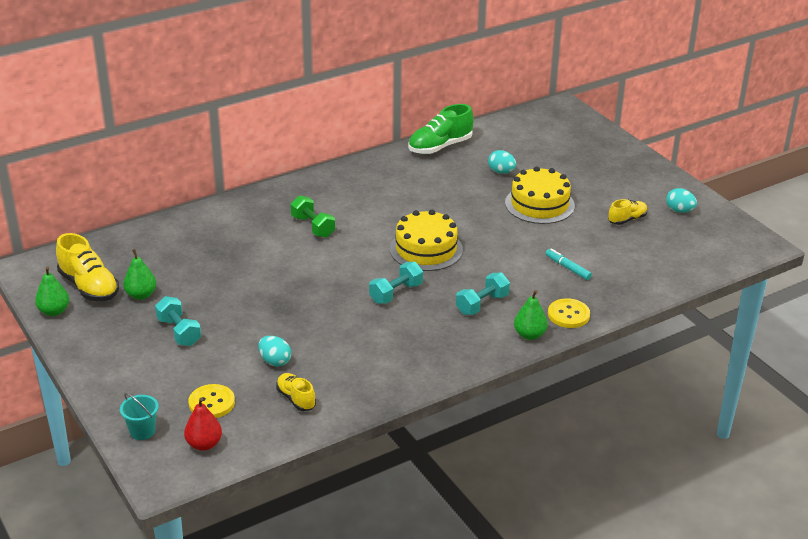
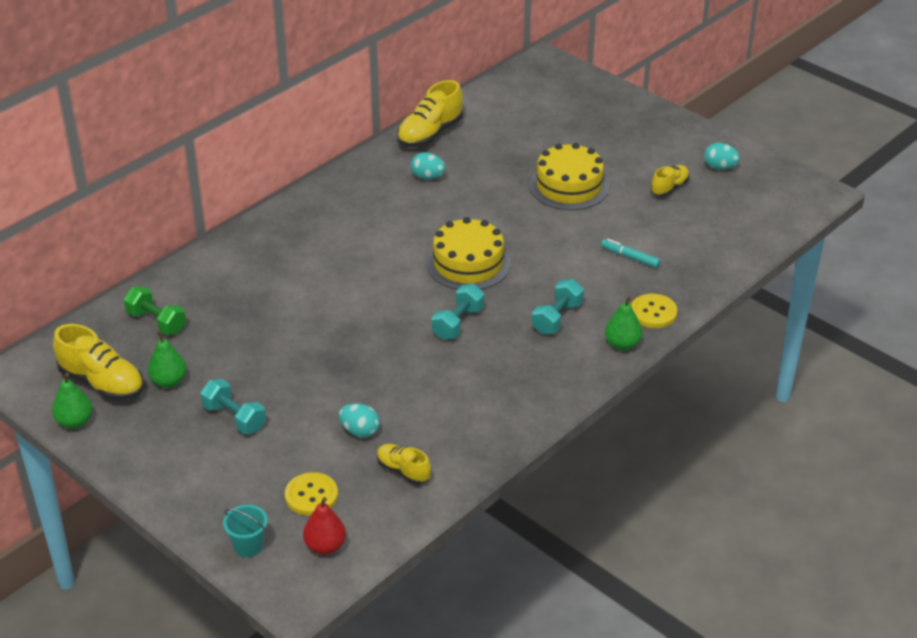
camera: 15 degrees left, 5 degrees up
(313, 227) = (329, 259): green dumbbell -> green dumbbell (156, 322)
(440, 147) = (430, 134): green shoe -> yellow shoe
(501, 172) = (511, 153): turquoise egg -> turquoise egg (428, 177)

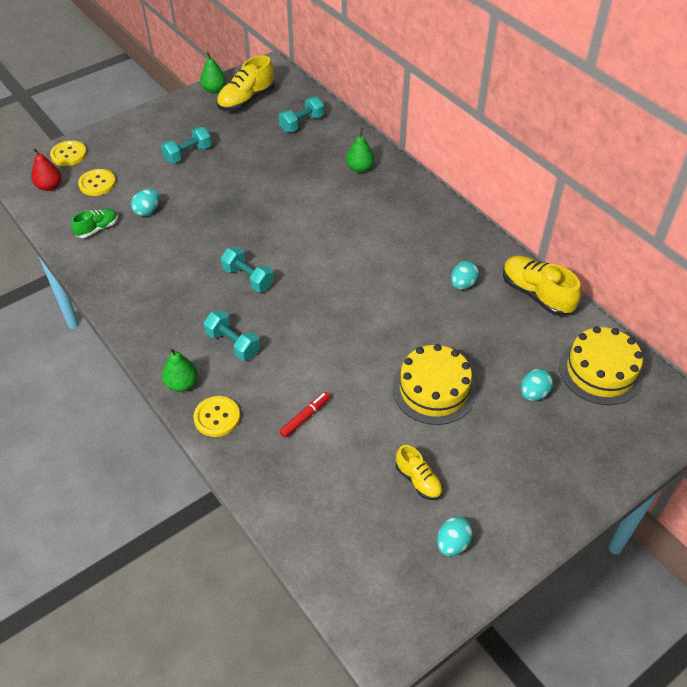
camera: 100 degrees right, 10 degrees up
(156, 322) = (302, 123): green dumbbell -> turquoise dumbbell
(169, 381) = (237, 127): green pear -> green pear (359, 168)
(248, 546) = (69, 154): turquoise bucket -> yellow button
(403, 471) = (97, 229): yellow shoe -> green shoe
(468, 263) = (326, 295): yellow cake -> yellow cake (600, 371)
(553, 133) = (533, 393): none -> turquoise egg
(630, 257) = (305, 417): turquoise marker -> red marker

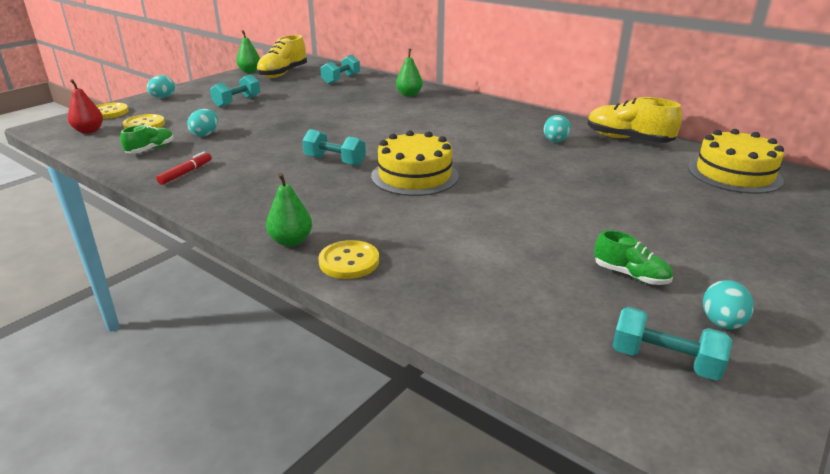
camera: 15 degrees left, 20 degrees down
(233, 344) = (340, 204): turquoise dumbbell -> turquoise dumbbell (664, 361)
(305, 417) = (458, 245): red marker -> red marker (185, 173)
(418, 480) = (630, 275): yellow shoe -> green shoe
(434, 390) = (586, 206): yellow cake -> yellow cake (414, 176)
(533, 393) = (688, 195): turquoise egg -> turquoise egg (163, 97)

